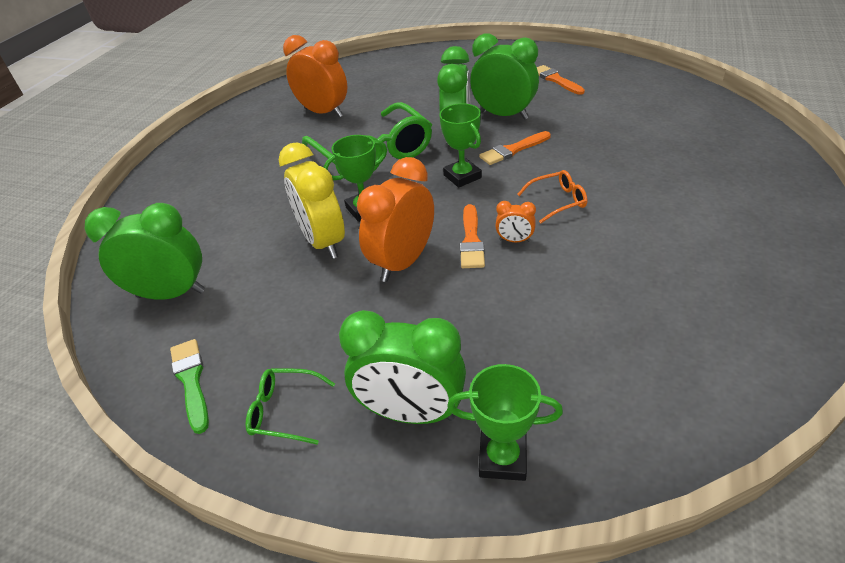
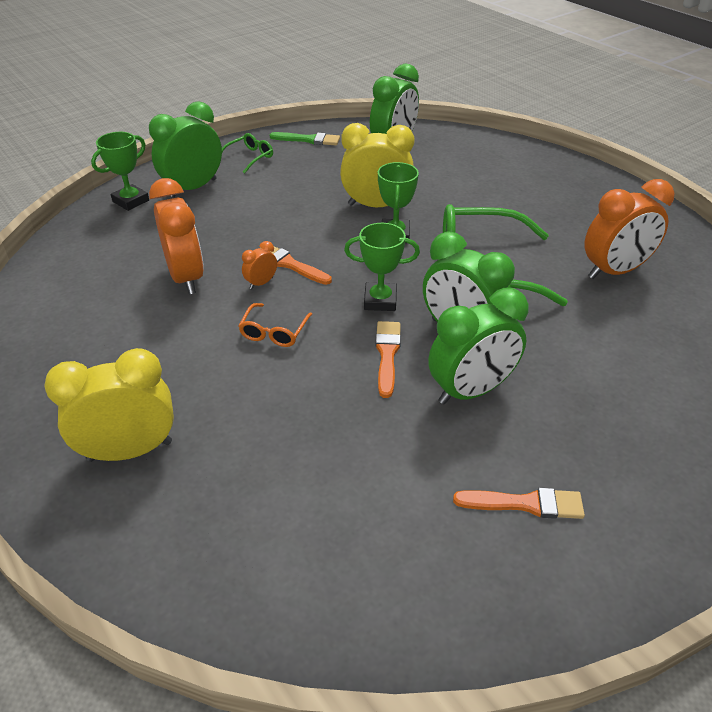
camera: 120 degrees right, 0 degrees up
(403, 262) = (308, 227): orange clock -> orange clock (186, 277)
(733, 192) = (130, 451): none -> yellow clock

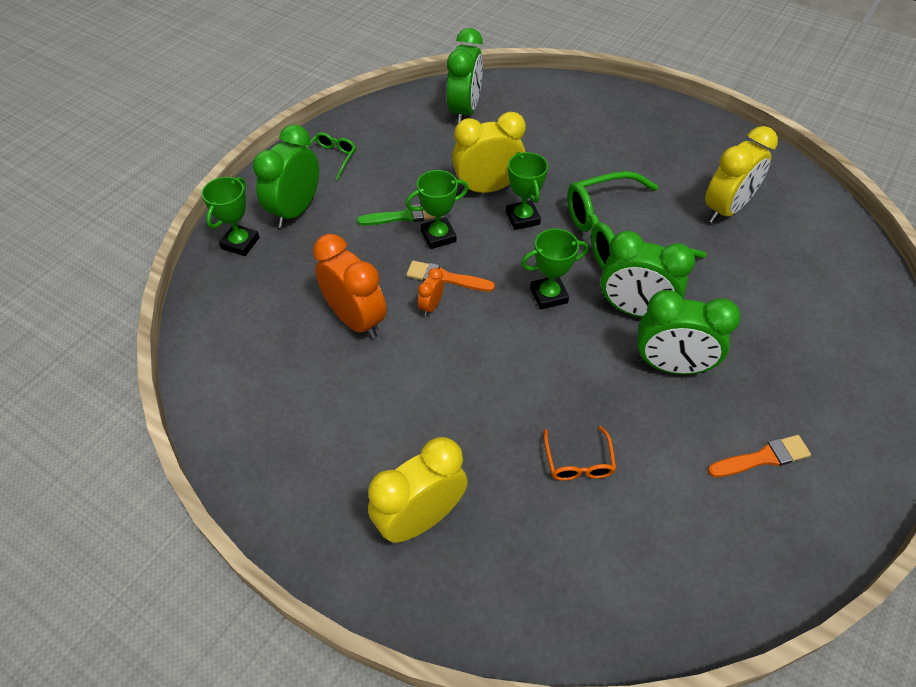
camera: 20 degrees left, 10 degrees up
(274, 332) = (474, 356): orange glasses -> orange glasses (578, 461)
(305, 232) = (438, 236): none -> green trophy
(308, 140) = (377, 122): green brush -> green brush (404, 216)
(387, 354) = (585, 351): orange brush -> none
(471, 391) = (671, 366): green clock -> green clock turned 60 degrees clockwise
(614, 271) = (725, 209): orange clock -> yellow clock

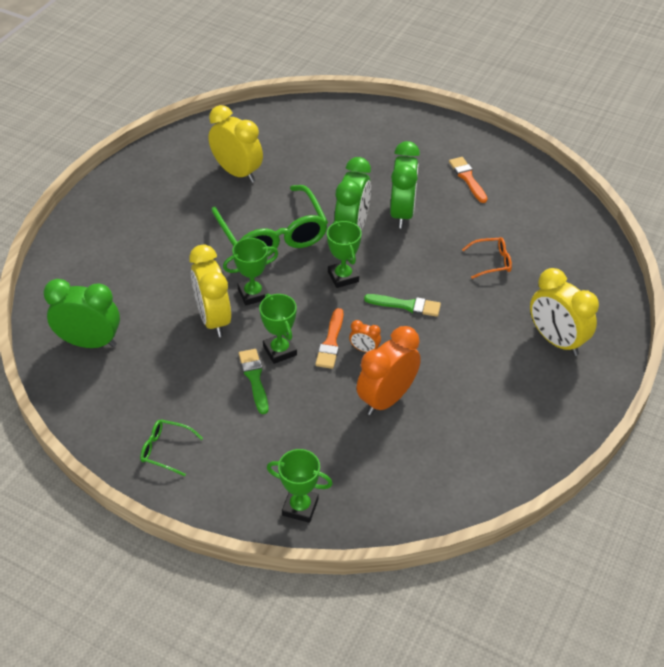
camera: 95 degrees left, 5 degrees down
(296, 211) = (250, 467): green clock -> none
(498, 353) = (406, 305): none -> green brush

